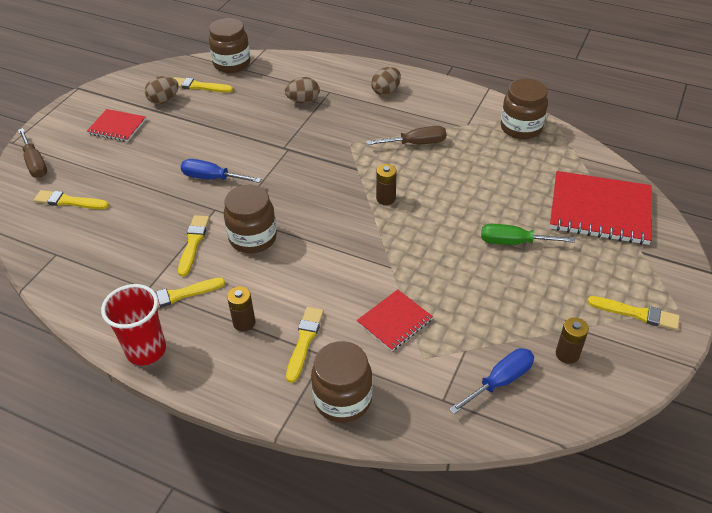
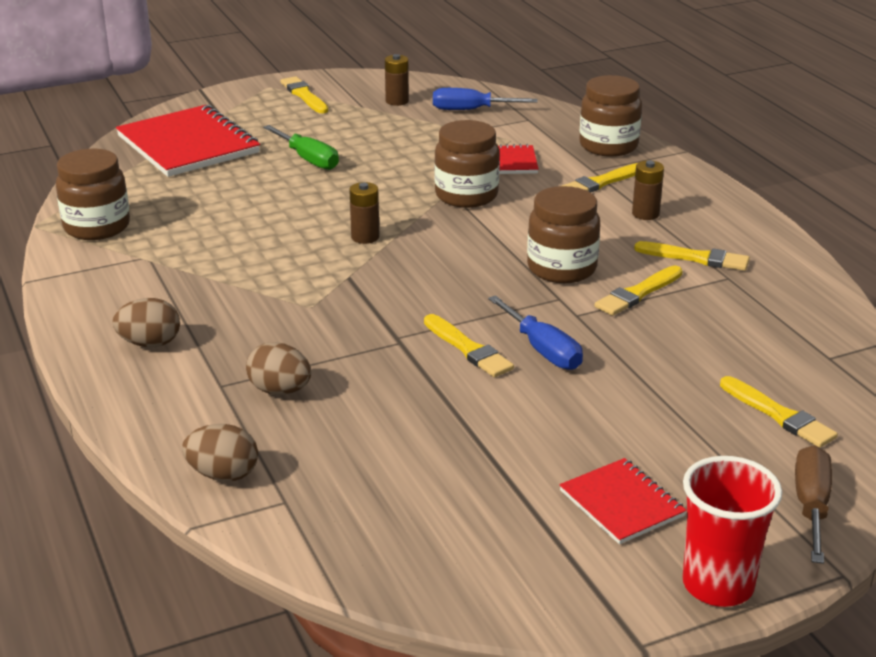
camera: 140 degrees left, 15 degrees down
(146, 350) = (765, 234): red cup -> red cup (717, 585)
(164, 100) = (495, 514): brown egg -> brown egg (223, 475)
(199, 86) = (404, 509): yellow brush -> yellow brush (468, 349)
(232, 64) = (291, 526): brown jar -> brown jar (466, 195)
(416, 143) = (236, 267): brown screwdriver -> none

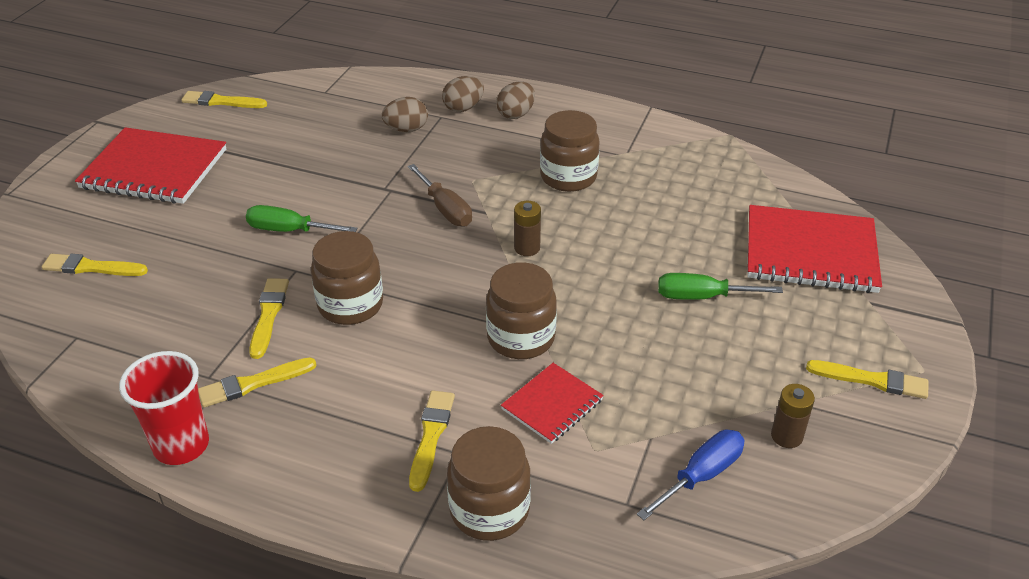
camera: 135 degrees right, 10 degrees up
(97, 227) = (697, 154): brown jar -> brown jar (568, 177)
(223, 475) = (369, 86): brown egg -> brown egg (463, 108)
(468, 349) = (337, 206): yellow brush -> yellow brush (221, 102)
(542, 350) = (289, 230): blue screwdriver -> green screwdriver
(622, 503) = (154, 169): red notebook -> red notebook, size x1.85
(645, 214) = (346, 416): brown battery -> none
(717, 585) = (74, 158): red cup -> red cup (181, 445)
(811, 505) = (41, 220): brown screwdriver -> brown screwdriver (445, 209)

